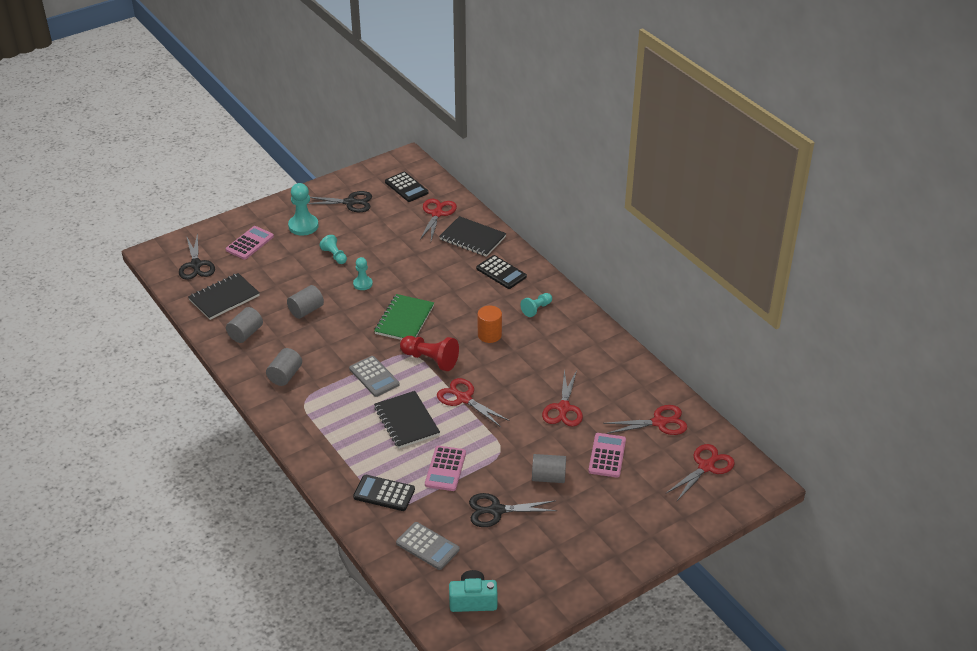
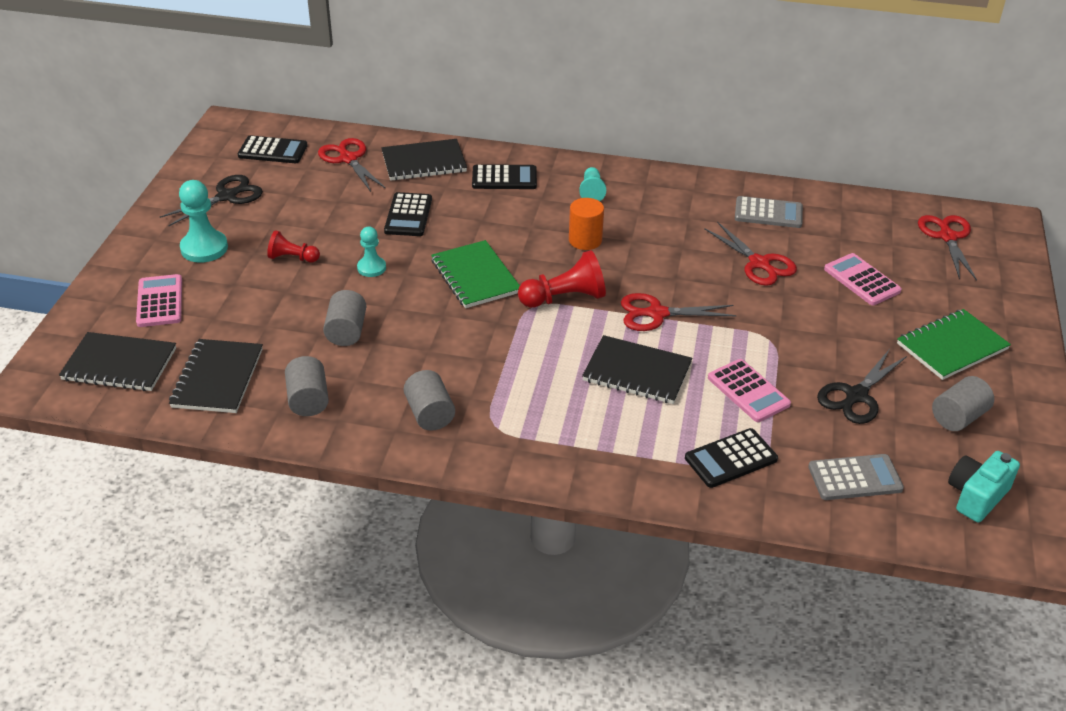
camera: 45 degrees left, 0 degrees up
(196, 265) = (119, 364): black scissors -> black notebook
(334, 256) = (292, 258): turquoise pawn -> red pawn
(374, 377) = (532, 351): grey calculator -> grey calculator (768, 213)
(421, 265) = (408, 215): none -> black calculator
(548, 477) = (848, 333): grey cylinder -> grey cylinder (958, 417)
(594, 525) = (952, 346): none -> green notebook
(659, 422) = (854, 224): red scissors -> none

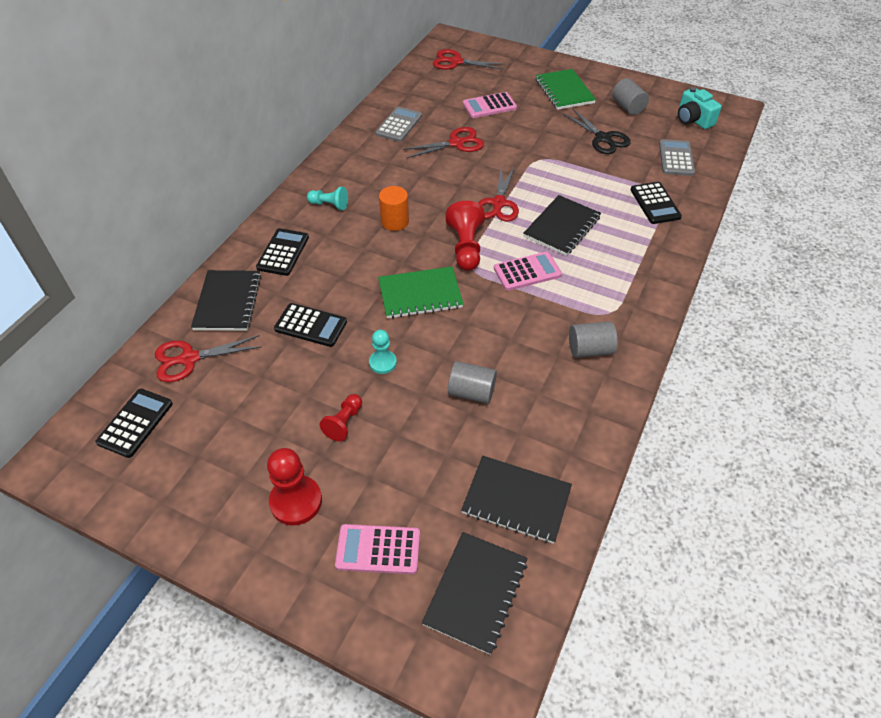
camera: 75 degrees left, 10 degrees up
(204, 248) = (296, 501): turquoise pawn -> red pawn
(227, 196) = (205, 473): black scissors -> none
(308, 400) = (559, 430): grey cylinder -> none
(748, 391) = (591, 180): pink calculator -> pink calculator (527, 272)

